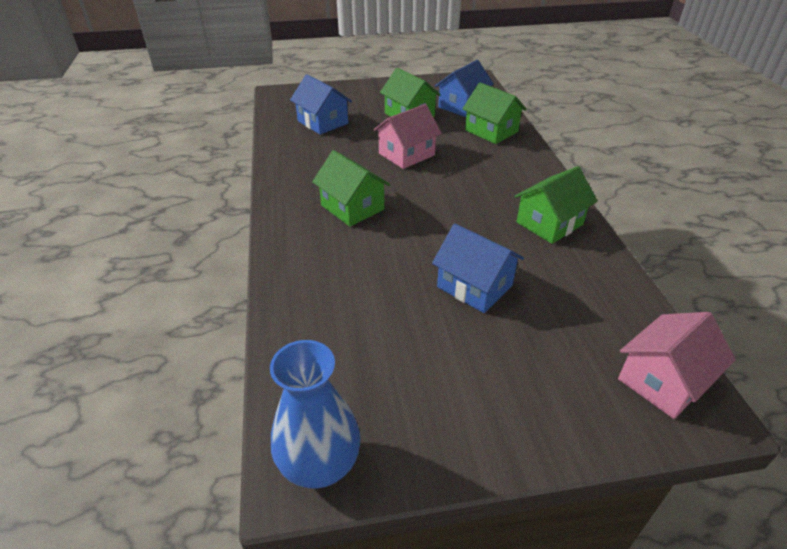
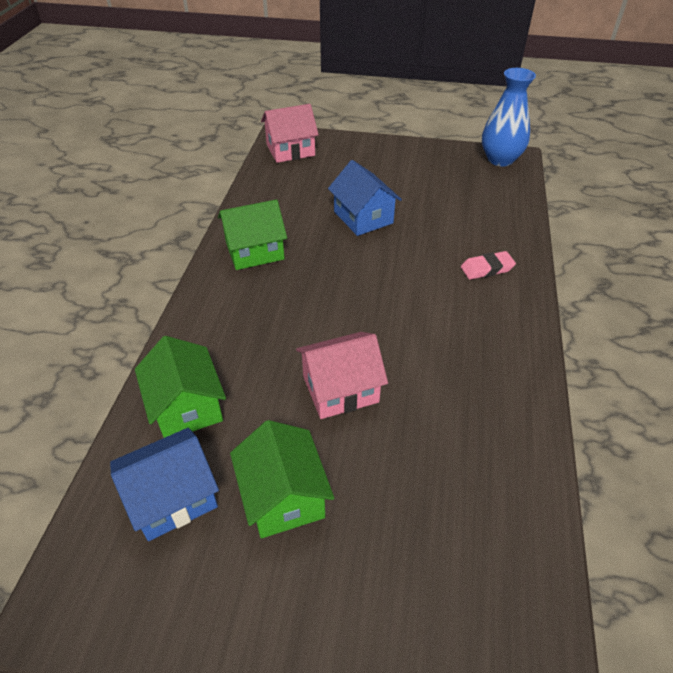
camera: 160 degrees left, 5 degrees up
(319, 257) = (487, 269): none -> pink eraser
(323, 122) = (449, 522): blue house -> none
(352, 207) = (442, 317): green house -> none

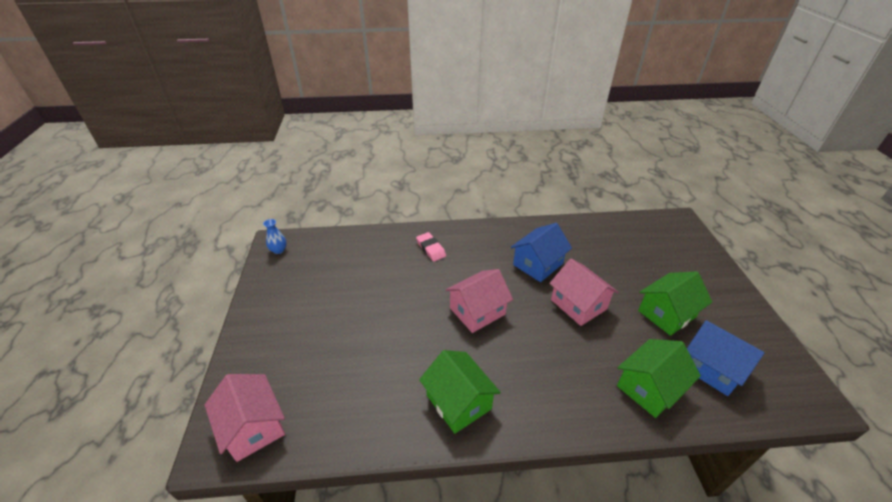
camera: 105 degrees left, 5 degrees down
(362, 287) = (477, 311): none -> pink house
(363, 217) = (384, 328): blue house -> blue house (538, 264)
(500, 159) = (278, 250): blue vase -> blue vase, size x0.47

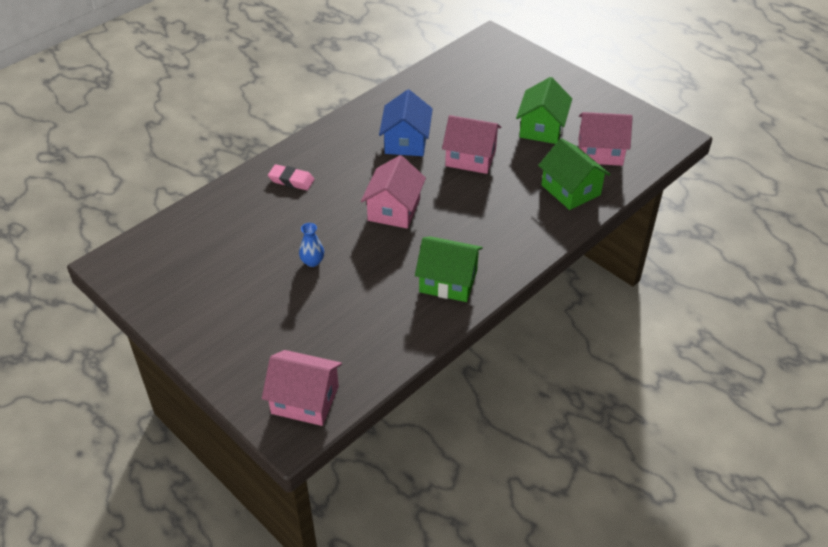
camera: 40 degrees left, 5 degrees up
(278, 250) = (126, 268): blue vase -> blue vase (312, 262)
(649, 388) = (570, 190): green house -> green house turned 45 degrees counterclockwise
(711, 368) = (600, 152): blue house -> pink house

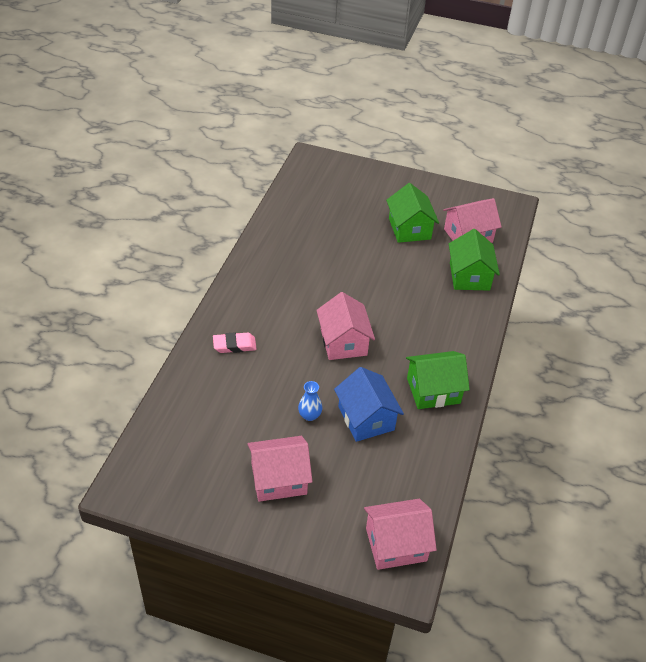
camera: 30 degrees left, 0 degrees up
(406, 141) = (308, 276): blue house -> blue house (366, 418)
(470, 157) = (372, 273): pink house -> pink house (279, 479)
(570, 190) = (469, 276): green house -> green house turned 60 degrees clockwise

